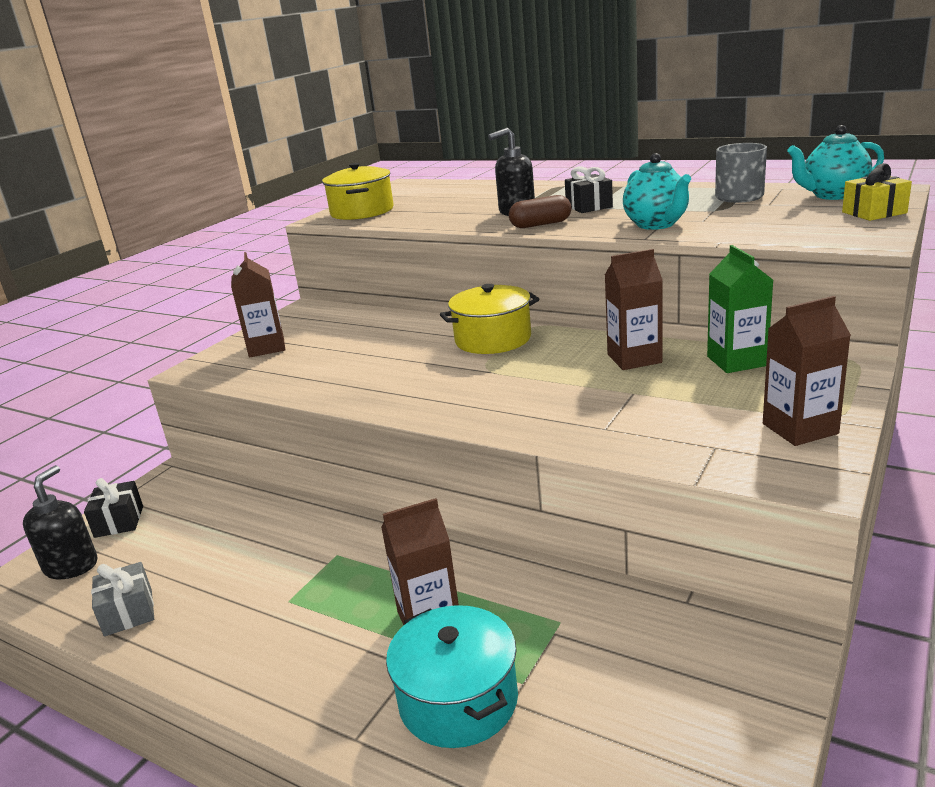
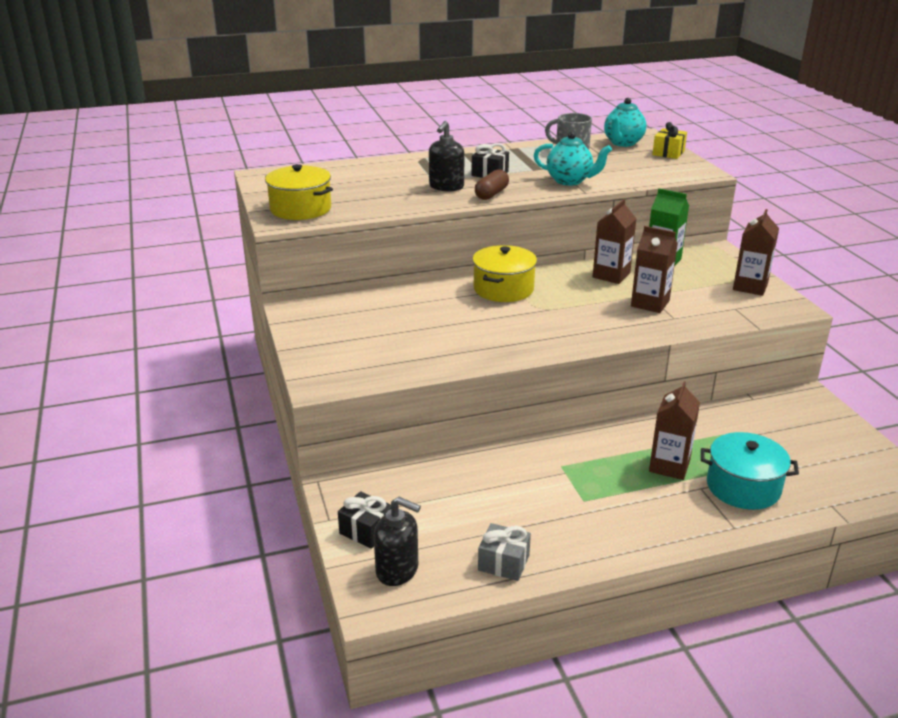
camera: 50 degrees left, 5 degrees up
(71, 566) = (397, 570): black soap dispenser -> black soap dispenser turned 150 degrees clockwise
(266, 347) = (341, 348): brown carton -> brown carton (650, 303)

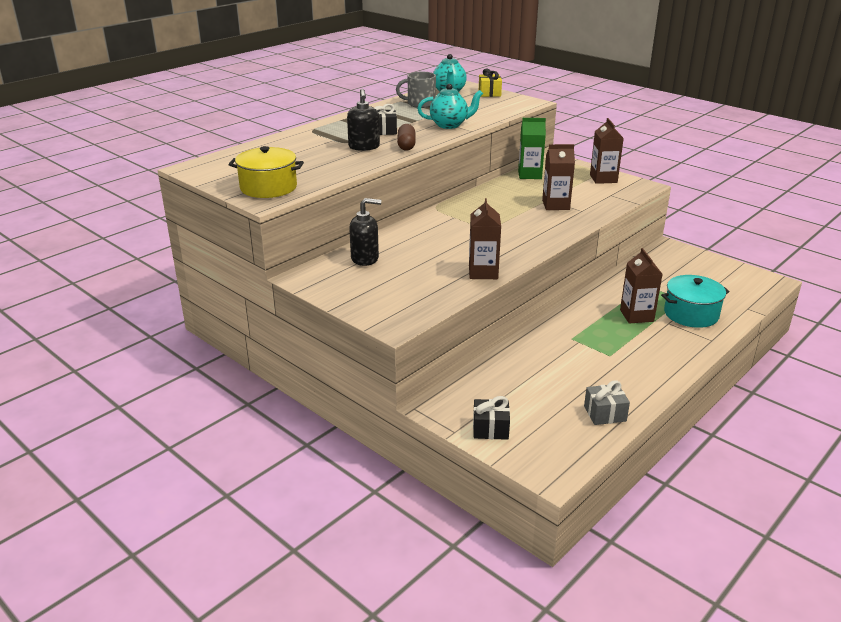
camera: 30 degrees left, 0 degrees up
(397, 570) = (542, 446): black soap dispenser -> black soap dispenser (365, 258)
(503, 289) = (445, 220): yellow pot -> none
(611, 275) = (508, 192): brown carton -> brown carton (483, 272)

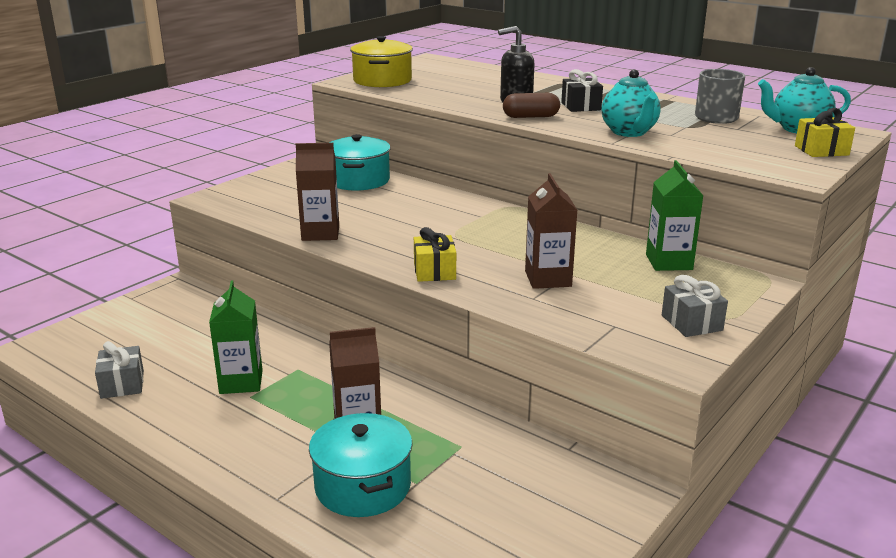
camera: 85 degrees right, 5 degrees down
(365, 258) = (358, 180): black soap dispenser -> turquoise pot
(490, 429) = (126, 315): black gift -> none
(548, 235) = (434, 271): none -> yellow gift
(592, 360) = (241, 382): none -> green carton
(603, 179) = (691, 323): brown carton -> grey gift

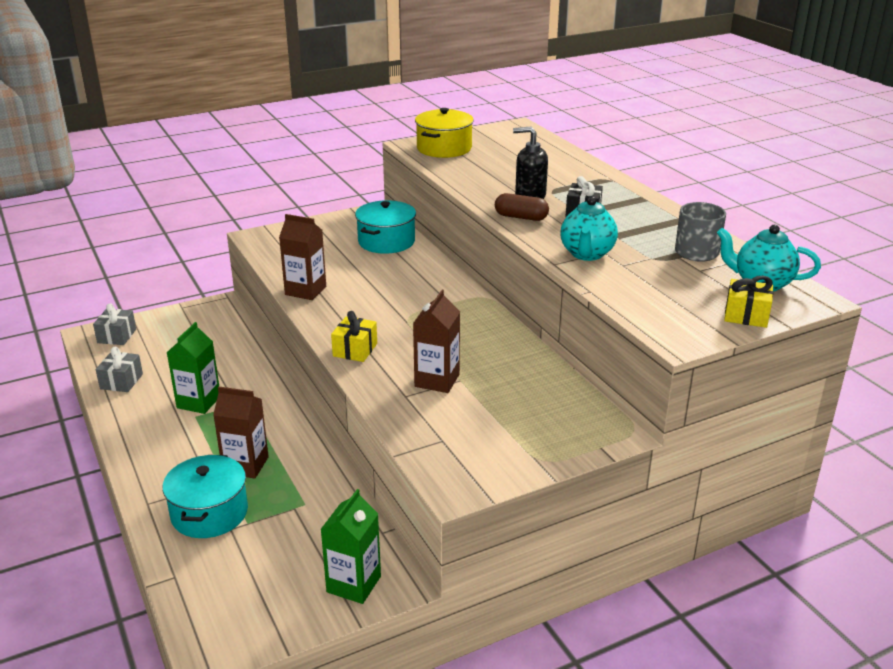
camera: 25 degrees right, 5 degrees up
(669, 262) = (560, 390): green carton -> green carton (354, 584)
(691, 323) = (508, 456): grey gift -> grey gift (117, 336)

